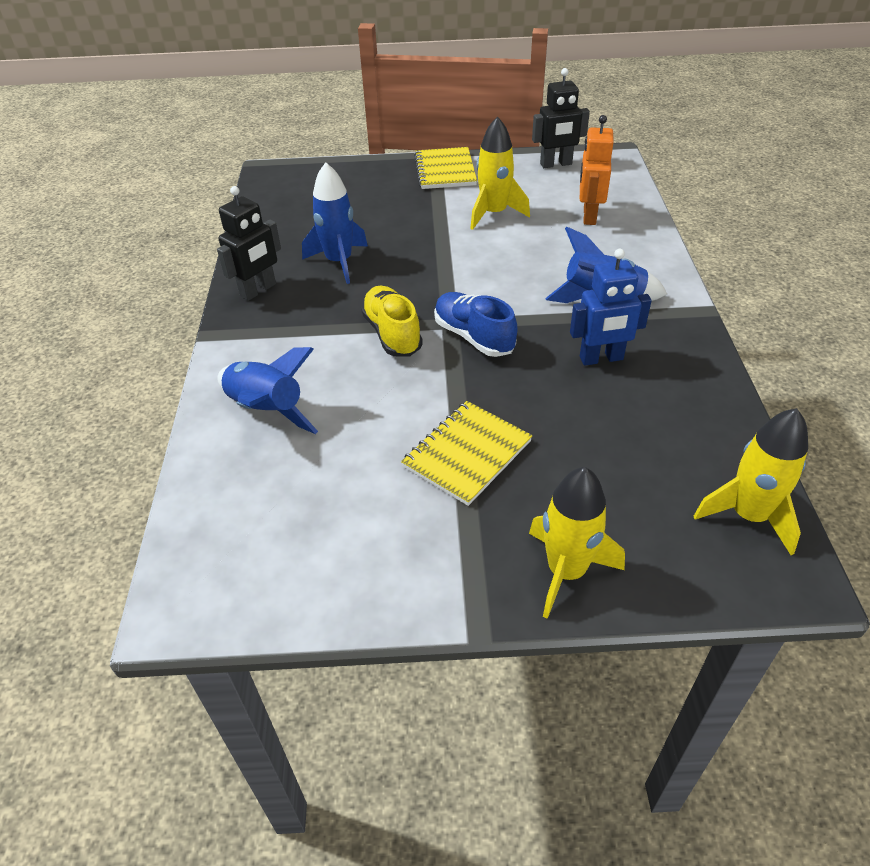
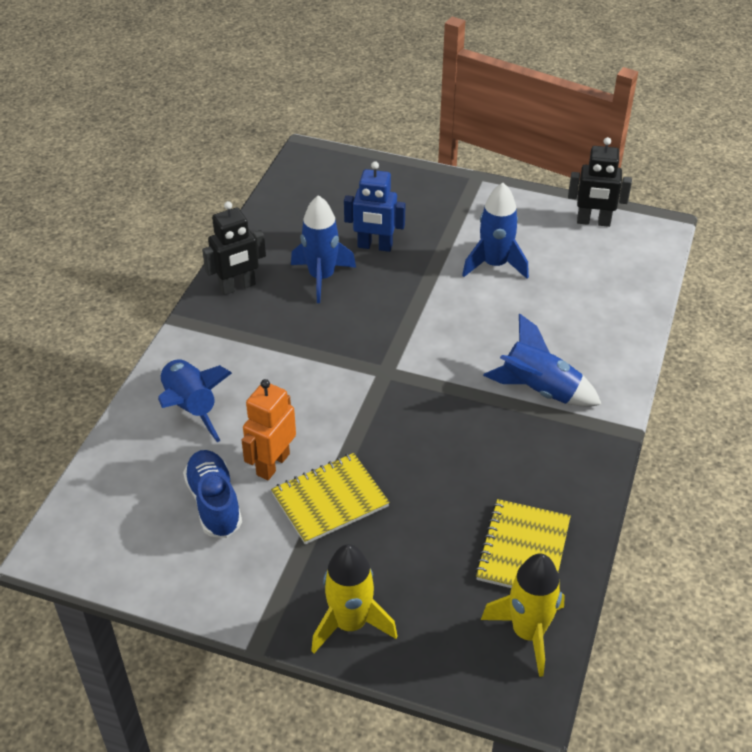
camera: 20 degrees right, 0 degrees up
(392, 333) = (329, 367): yellow shoe -> none
(445, 170) = (476, 199): yellow notebook -> yellow notebook (523, 550)
(473, 337) = (398, 392): blue shoe -> blue shoe (214, 503)
(494, 214) = (494, 264): yellow rocket -> blue rocket
(589, 216) = (586, 294): orange robot -> orange robot (272, 464)
(601, 359) = (498, 450): blue robot -> blue robot (375, 246)

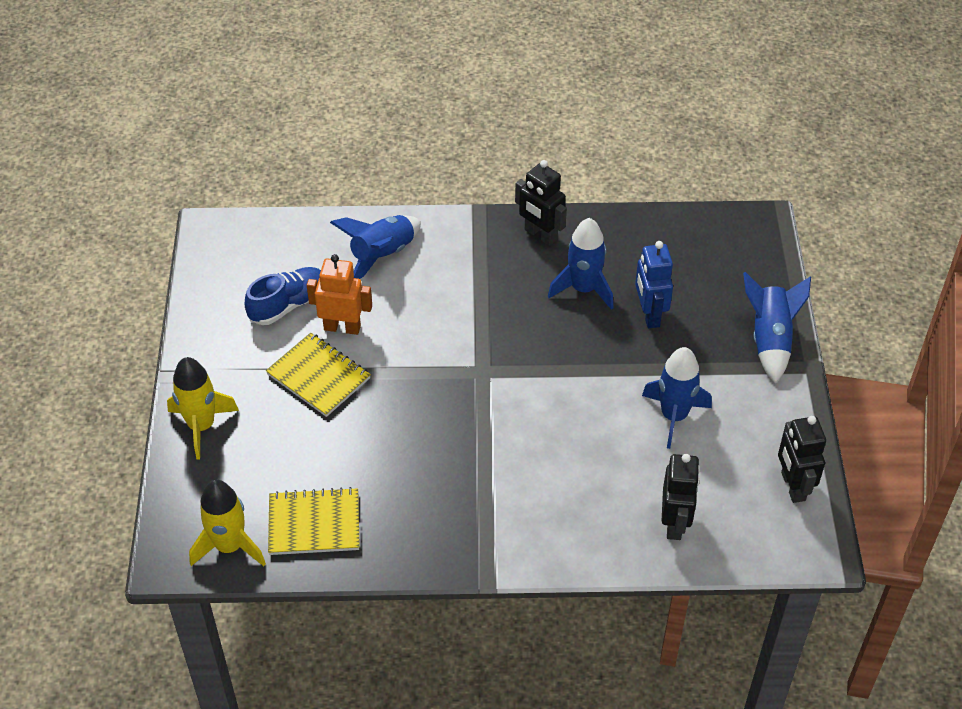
camera: 70 degrees right, 5 degrees up
(539, 390) = (512, 493): blue rocket -> blue rocket (770, 339)
(608, 297) = (675, 523): none -> black robot

